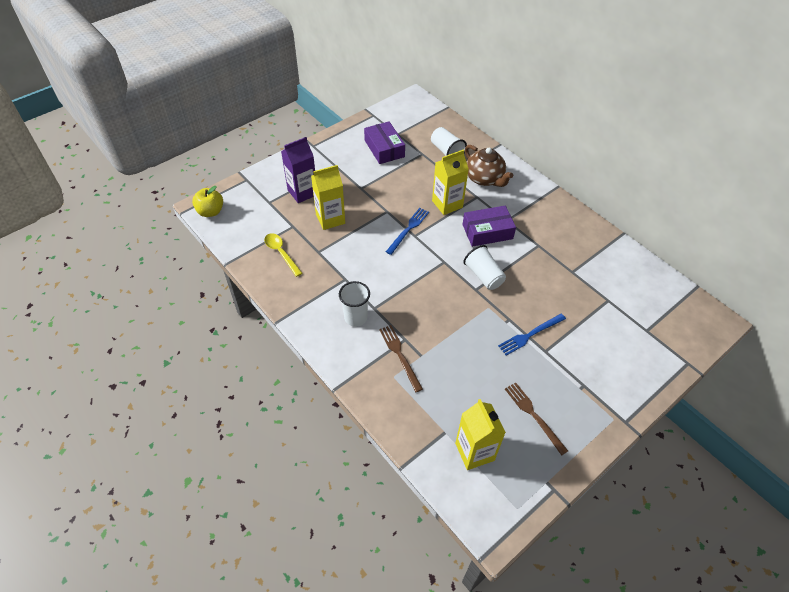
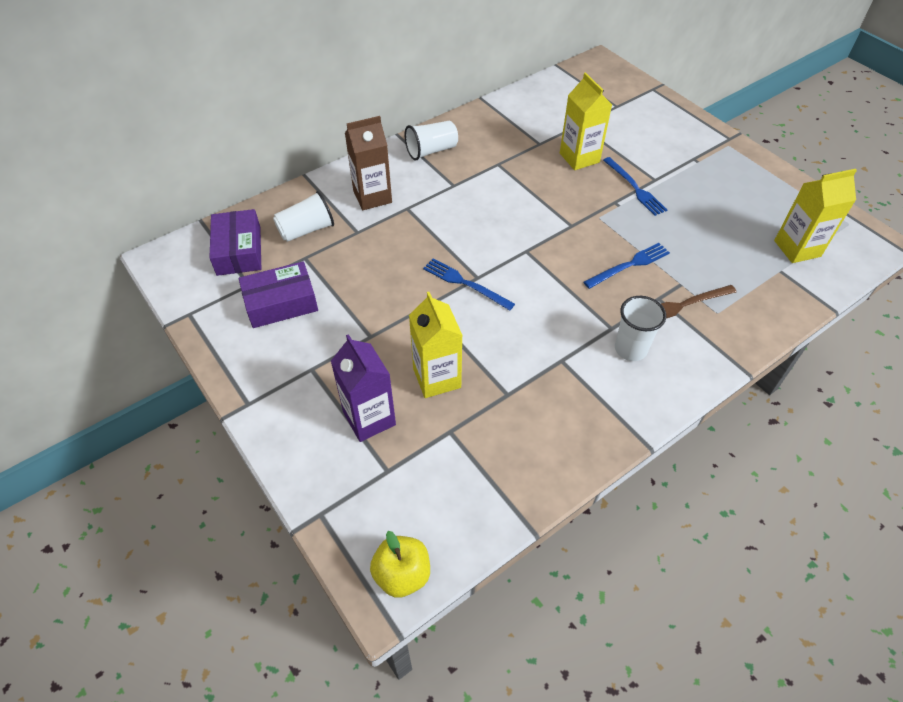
camera: 85 degrees left, 0 degrees up
(281, 253) = (510, 446): yellow spoon -> none
(437, 323) = (629, 265): none -> blue fork
(447, 204) = (418, 239): yellow carton -> yellow carton (579, 158)
(483, 275) = (549, 216): white cup -> white cup (431, 151)
(484, 179) = (372, 197): brown teapot -> brown carton
(487, 232) = (473, 205): purple box -> purple box (239, 250)
(534, 415) = (740, 199): brown fork -> none

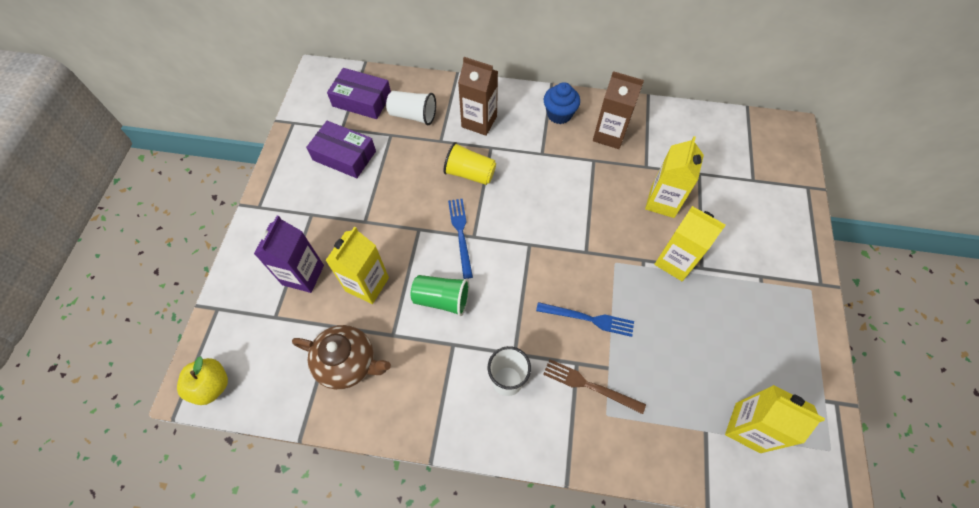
camera: 45 degrees right, 10 degrees up
(239, 250) = (362, 100): purple box -> purple box turned 75 degrees clockwise
(415, 237) = (470, 173): none -> yellow cup
(431, 151) = (559, 114): white cup -> blue cupcake
(487, 140) = (609, 135): none -> brown carton
(499, 445) = (348, 363): none -> brown teapot
(512, 338) = (442, 299): none -> green cup
(635, 188) = (675, 261): blue fork -> yellow carton

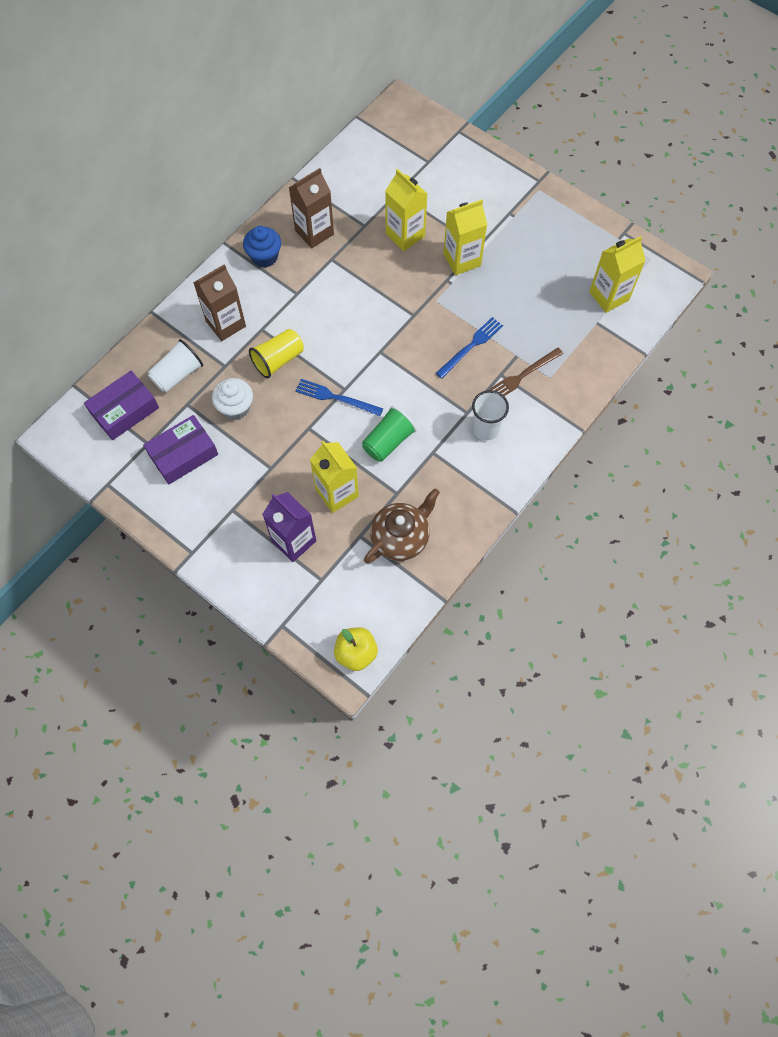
camera: 60 degrees left, 5 degrees up
(407, 168) = (236, 407): none -> white cupcake

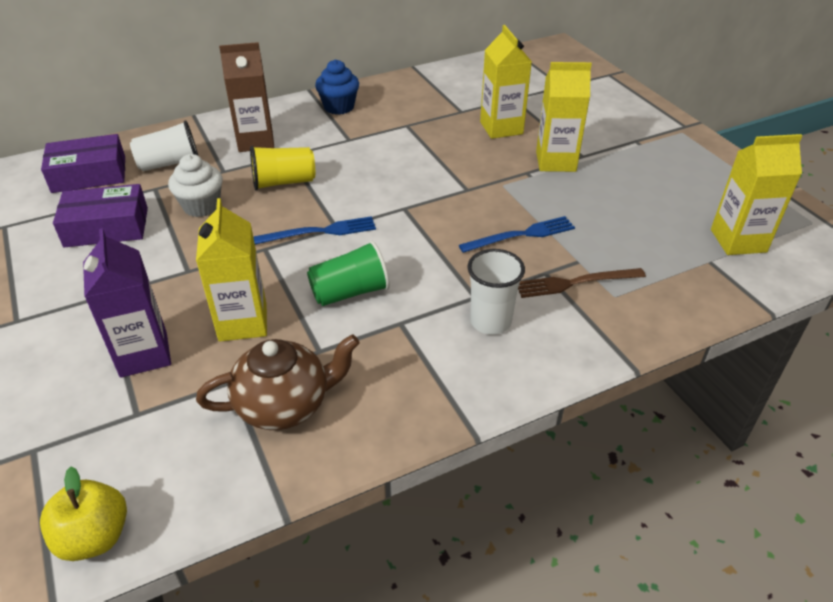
camera: 25 degrees right, 25 degrees down
(314, 232) = (404, 103): brown carton -> none
(336, 398) = (320, 232): blue fork -> blue fork turned 120 degrees clockwise

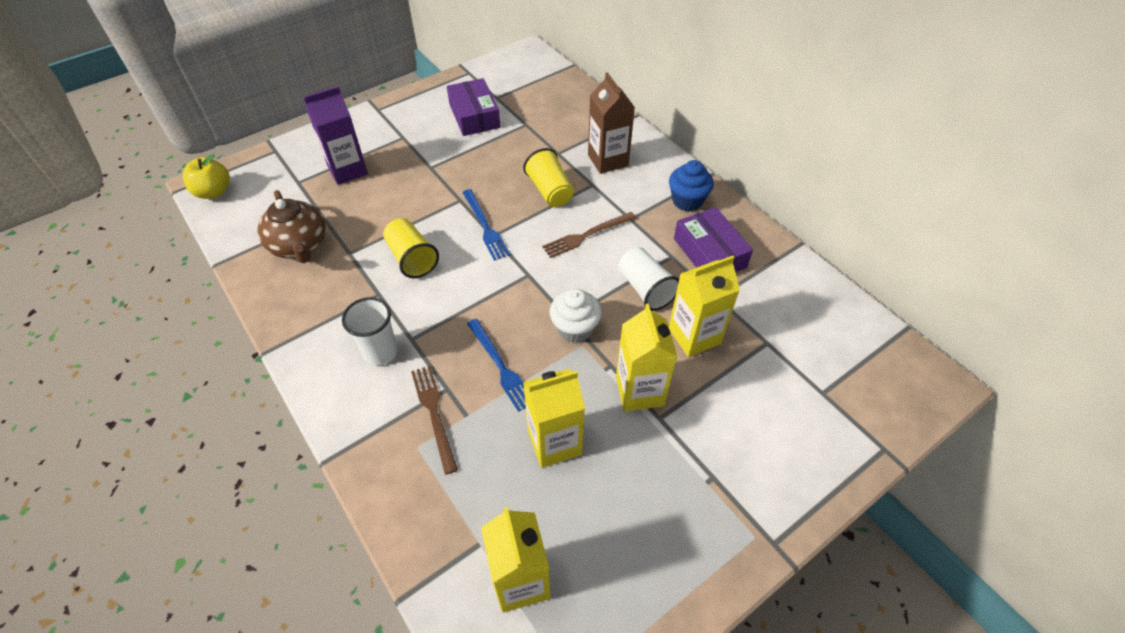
camera: 80 degrees right, 10 degrees up
(89, 174) = (535, 88): purple box -> purple box (709, 253)
(170, 164) = (560, 122): white cup -> white cup (645, 289)
(201, 206) = (507, 154): white cupcake -> white cupcake (575, 329)
(243, 322) = (377, 208): yellow carton -> yellow carton (554, 442)
(350, 292) = (412, 258): green cup -> yellow cup
(362, 167) = (586, 235): none -> brown fork

